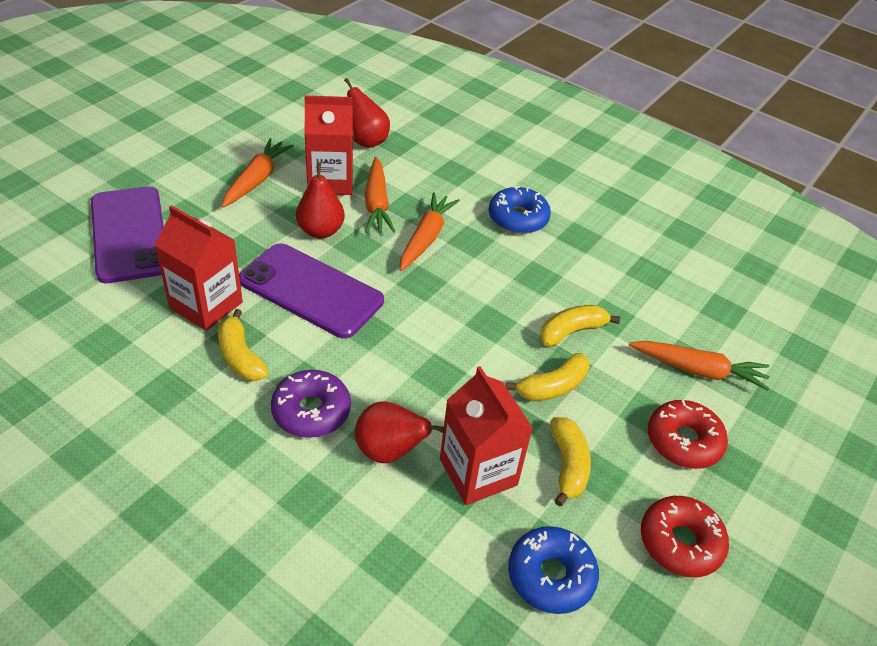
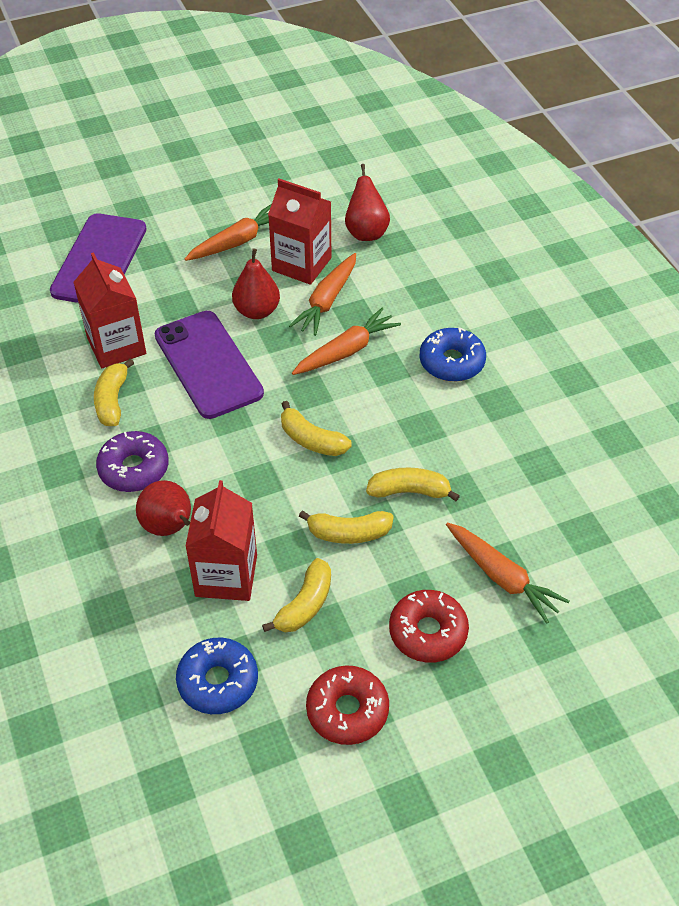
camera: 35 degrees right, 5 degrees up
(456, 321) = (311, 440): none -> yellow banana

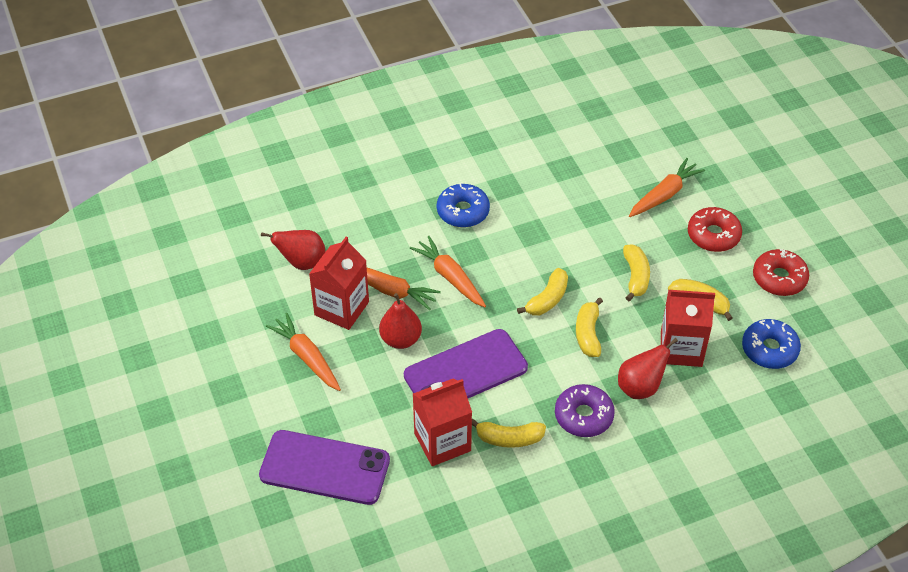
camera: 90 degrees left, 0 degrees up
(409, 491) = (594, 241): yellow banana -> yellow banana (588, 334)

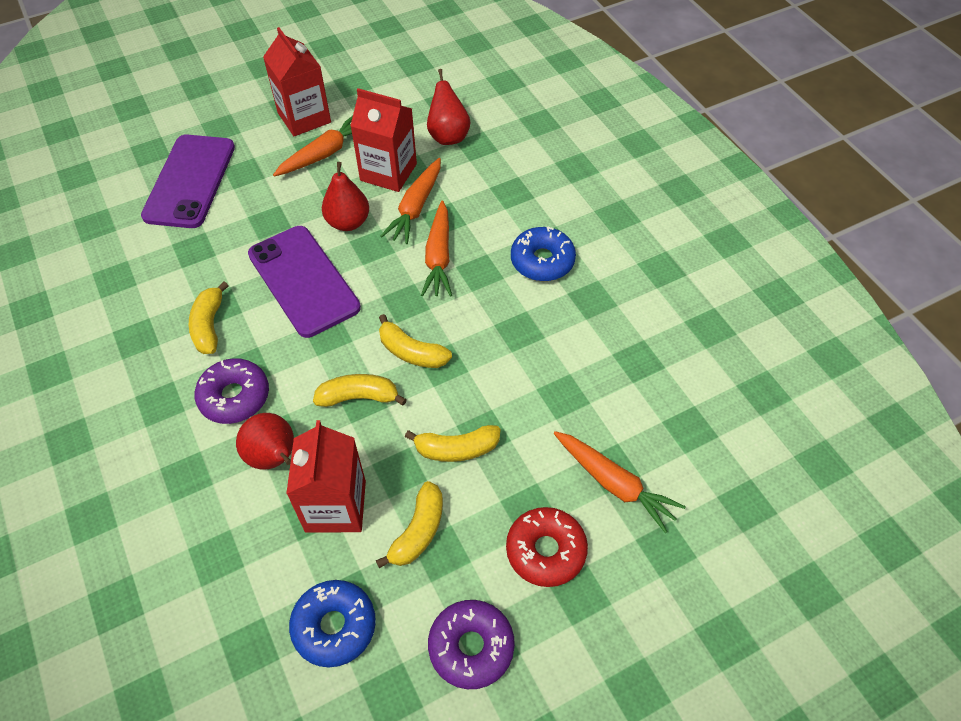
camera: 85 degrees right, 5 degrees up
(442, 442) = (211, 268): red carton -> red carton (304, 118)
(450, 277) = (439, 257): orange carrot -> orange carrot turned 135 degrees clockwise
(779, 278) = (471, 647): red donut -> purple donut

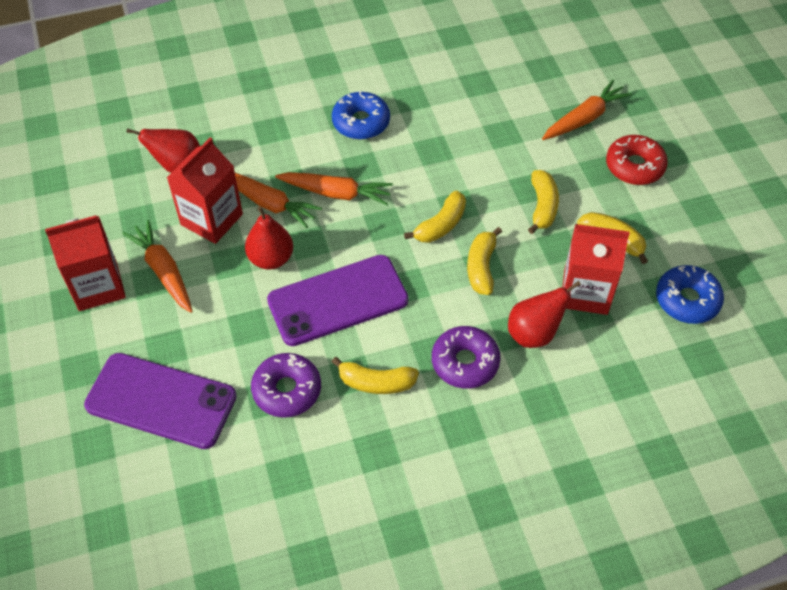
camera: 80 degrees left, 0 degrees up
(471, 647) = (705, 219): purple donut -> purple donut (287, 390)

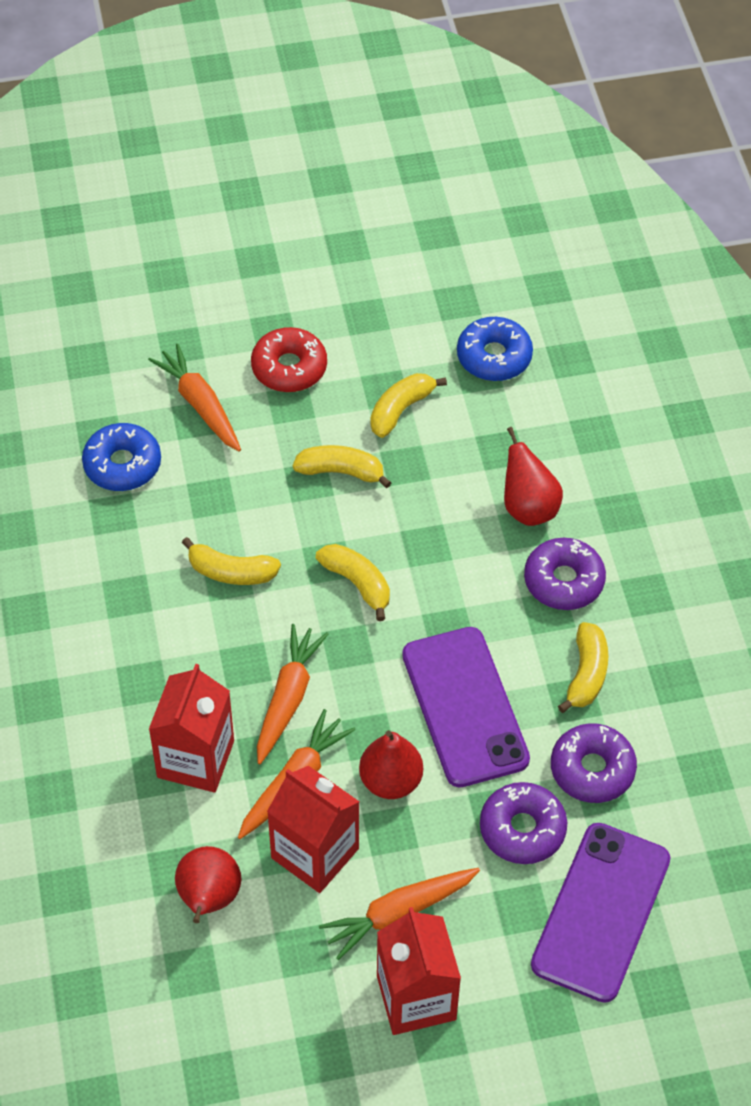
camera: 85 degrees left, 0 degrees up
(232, 344) = (522, 829): none -> purple donut
(361, 122) = (162, 660): blue donut -> blue donut (122, 464)
(481, 267) = (428, 548): yellow banana -> yellow banana (231, 572)
(585, 292) = (474, 449): red carton -> red carton (195, 759)

